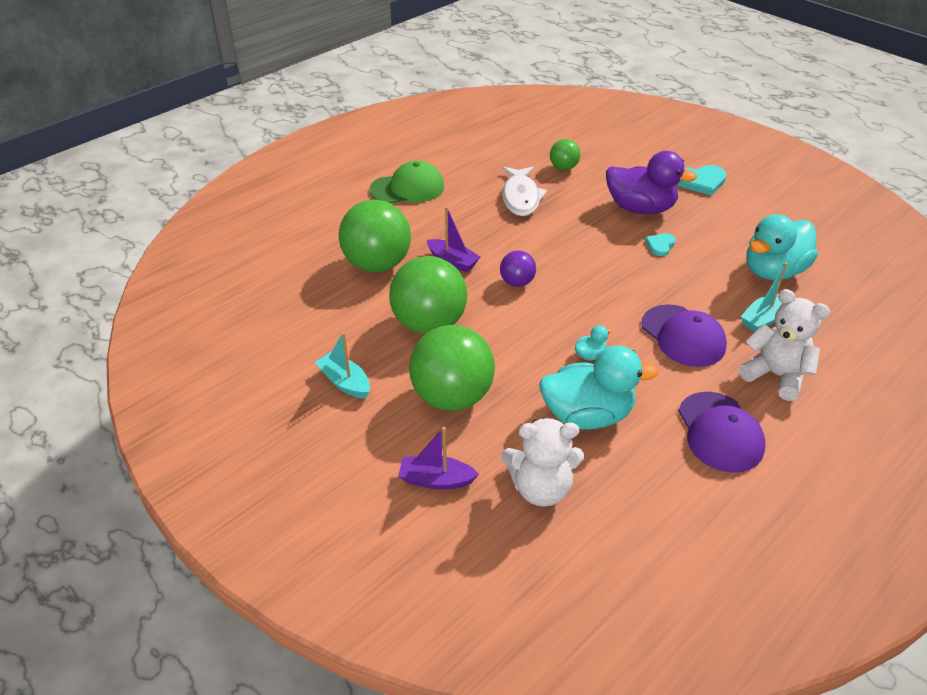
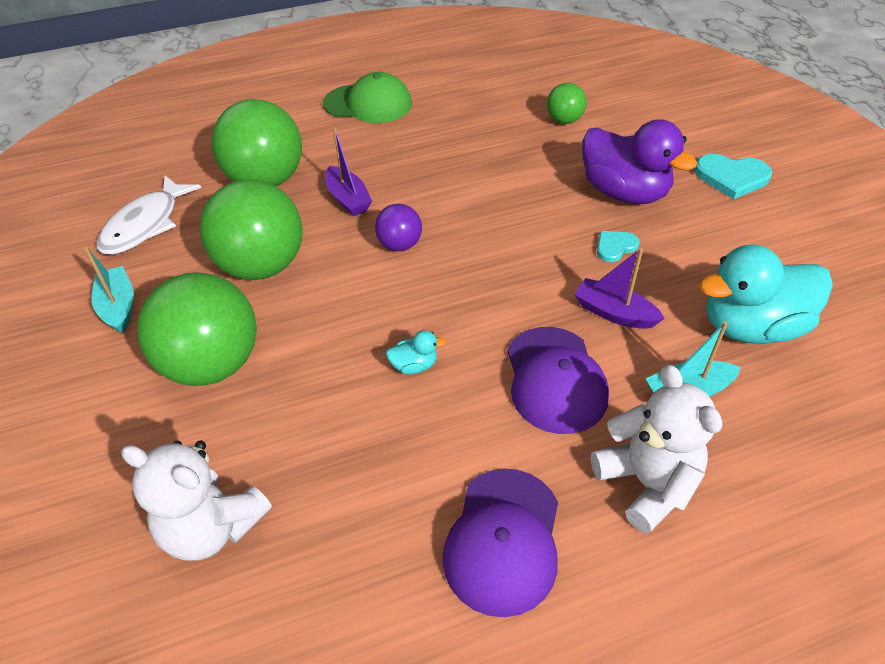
camera: 25 degrees right, 5 degrees up
(436, 480) = (107, 465): purple boat -> purple boat (614, 313)
(521, 197) = (485, 144): white fish -> white fish (145, 225)
(587, 415) = (347, 447): turquoise duck -> none

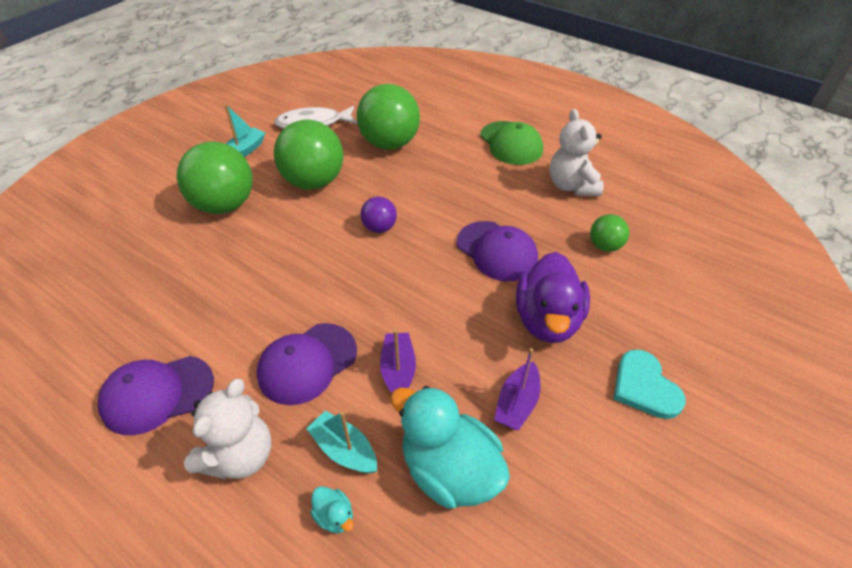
camera: 55 degrees right, 0 degrees up
(212, 527) = (115, 265): white teddy bear -> white teddy bear (572, 186)
(348, 199) = (403, 184): purple boat -> purple boat (517, 403)
(414, 365) = (275, 287): turquoise duck -> turquoise duck (334, 516)
(512, 182) = (497, 251): none -> purple cap
(615, 247) = (474, 341): turquoise heart -> none

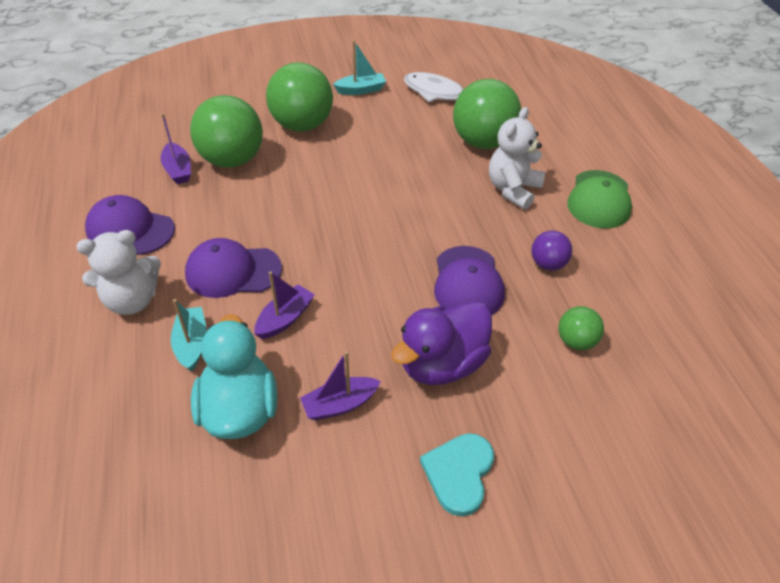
camera: 40 degrees right, 0 degrees up
(144, 310) = (178, 170): none -> purple boat
(314, 182) = (385, 142): green ball -> green ball (232, 160)
(334, 516) = (141, 379): turquoise duck -> none
(379, 228) = (393, 206): purple ball -> purple ball (548, 264)
(572, 186) = (612, 271): white teddy bear -> white teddy bear (513, 190)

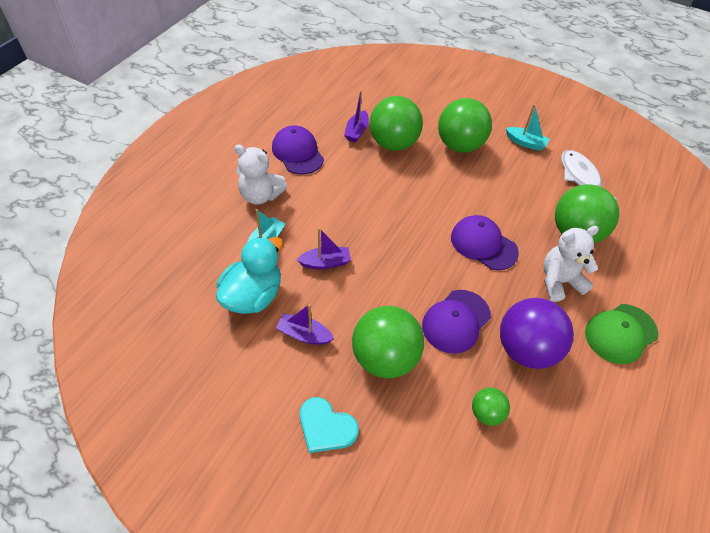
camera: 40 degrees right, 5 degrees up
(233, 271) = (326, 214): purple cap -> purple cap (483, 244)
(442, 364) = (384, 358): purple duck -> green ball
(459, 473) = (326, 427): turquoise heart -> turquoise heart turned 120 degrees counterclockwise
(548, 264) = (525, 349): purple ball -> purple ball, size x2.00

